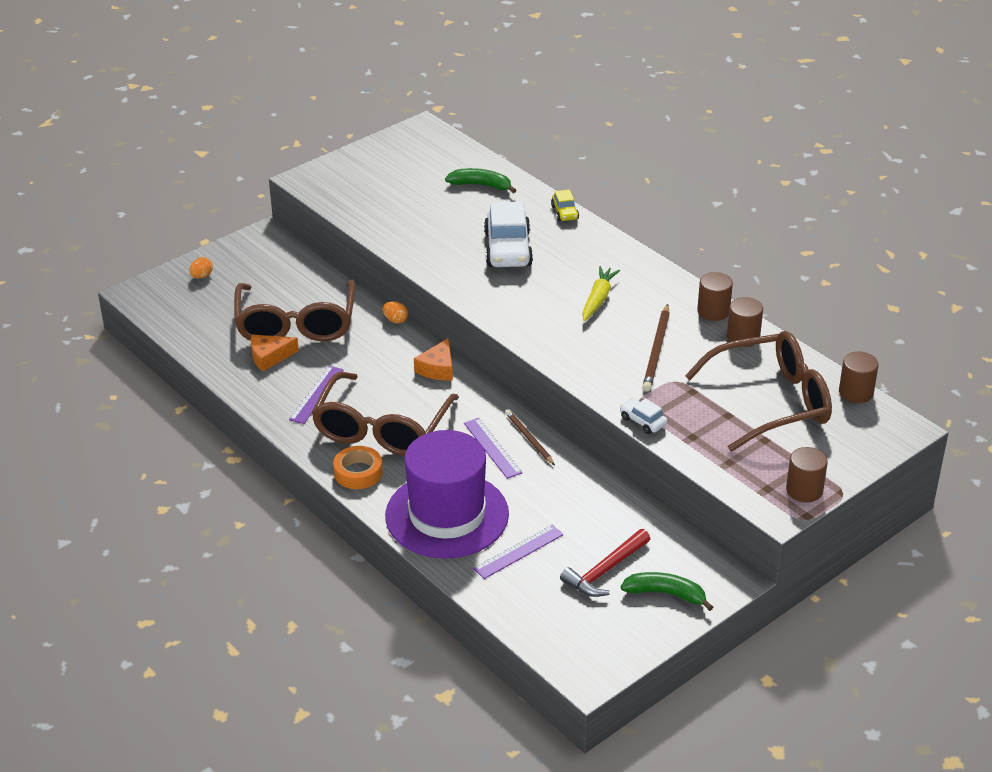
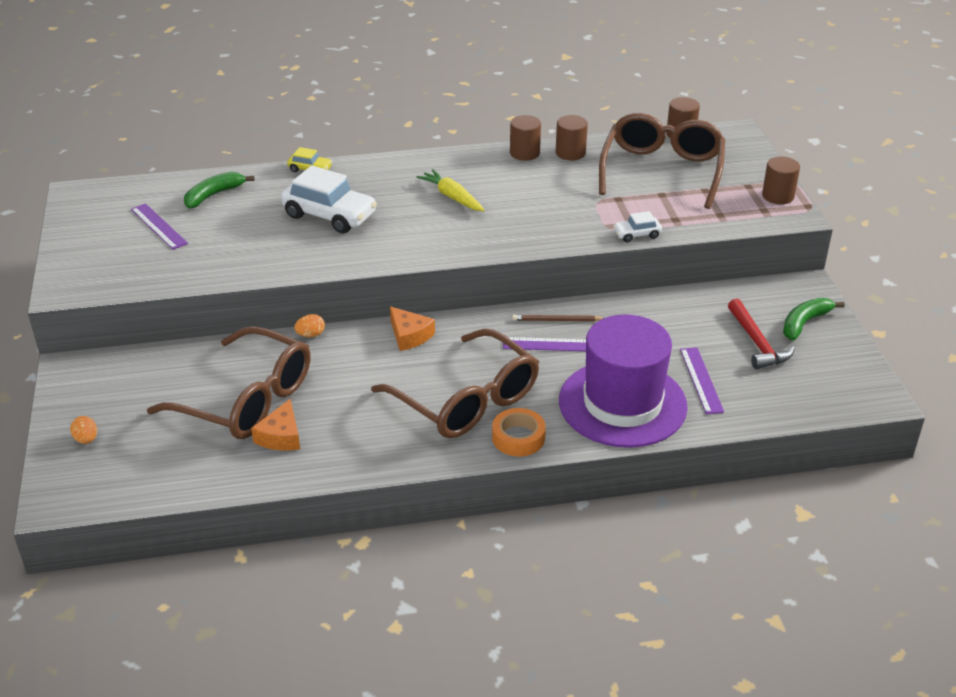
camera: 60 degrees left, 0 degrees up
(316, 394) = (374, 424): purple ruler -> purple ruler (159, 226)
(656, 350) = (550, 195): brown pencil -> none

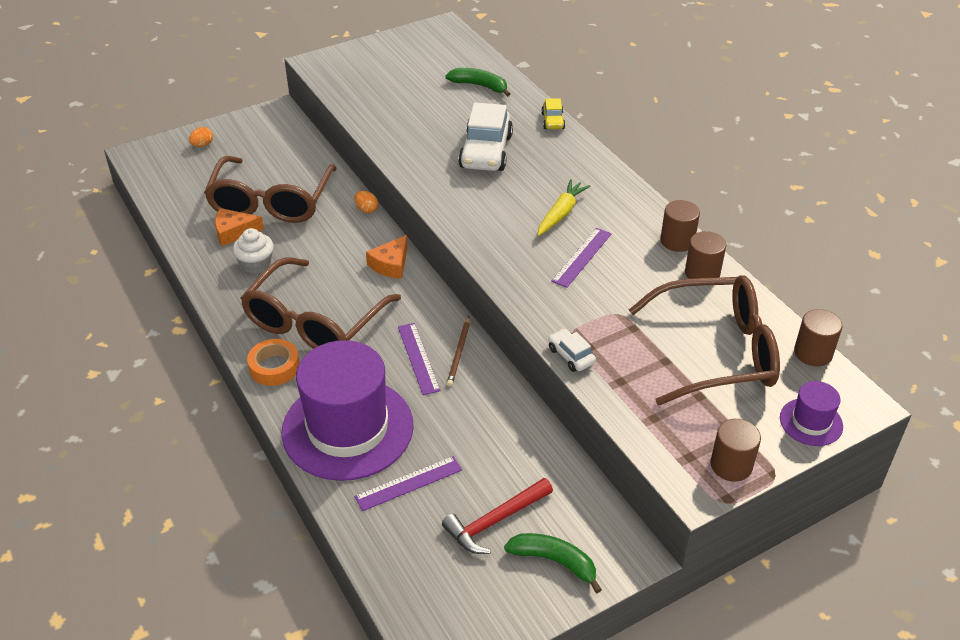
camera: 70 degrees right, 5 degrees up
(159, 226) = (420, 75): purple ruler -> purple ruler (582, 257)
(350, 427) = (256, 264): none -> white cupcake
(556, 320) = (459, 353): brown pencil -> brown pencil turned 150 degrees counterclockwise
(748, 155) = (811, 422): none -> purple hat

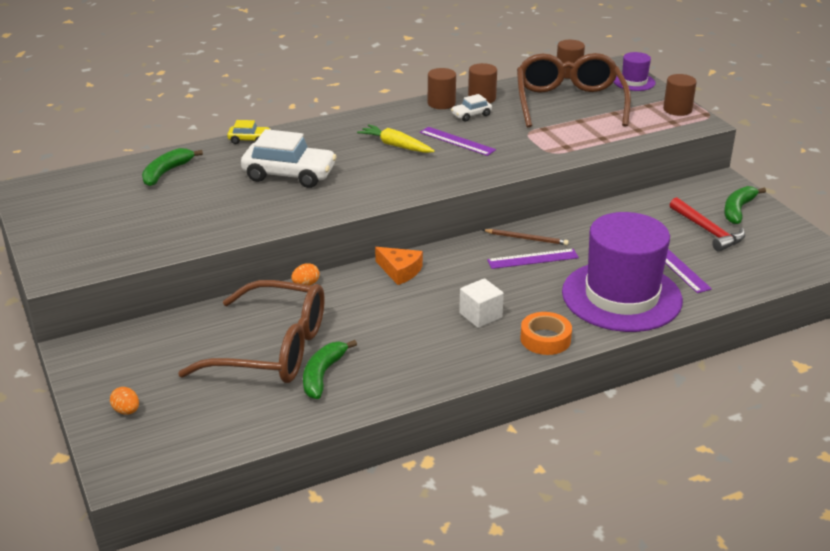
camera: 85 degrees left, 10 degrees down
(234, 232) = (322, 375): orange cheese -> green banana
(256, 264) = (385, 356): white cupcake -> none
(315, 321) = (480, 315): brown glasses -> white cube
(571, 356) = (576, 154): white car -> white car (471, 115)

